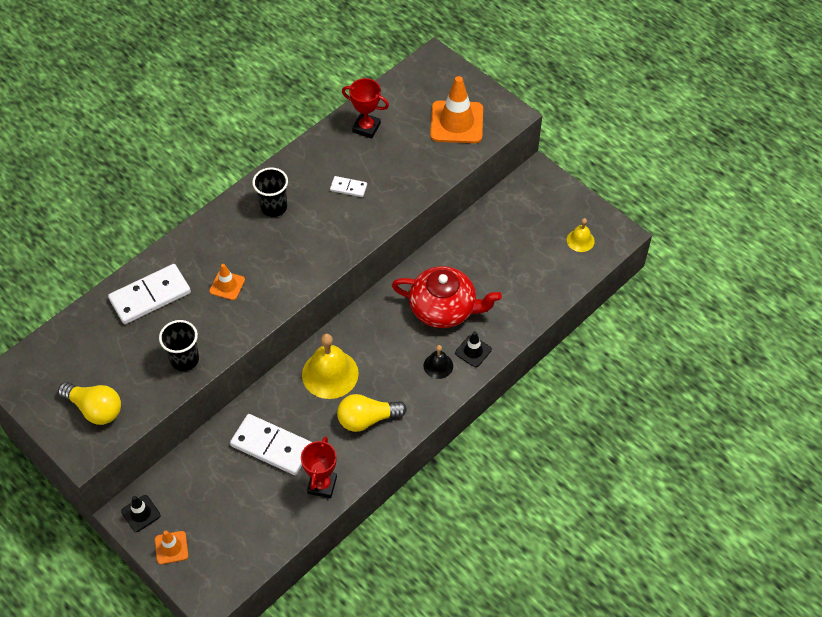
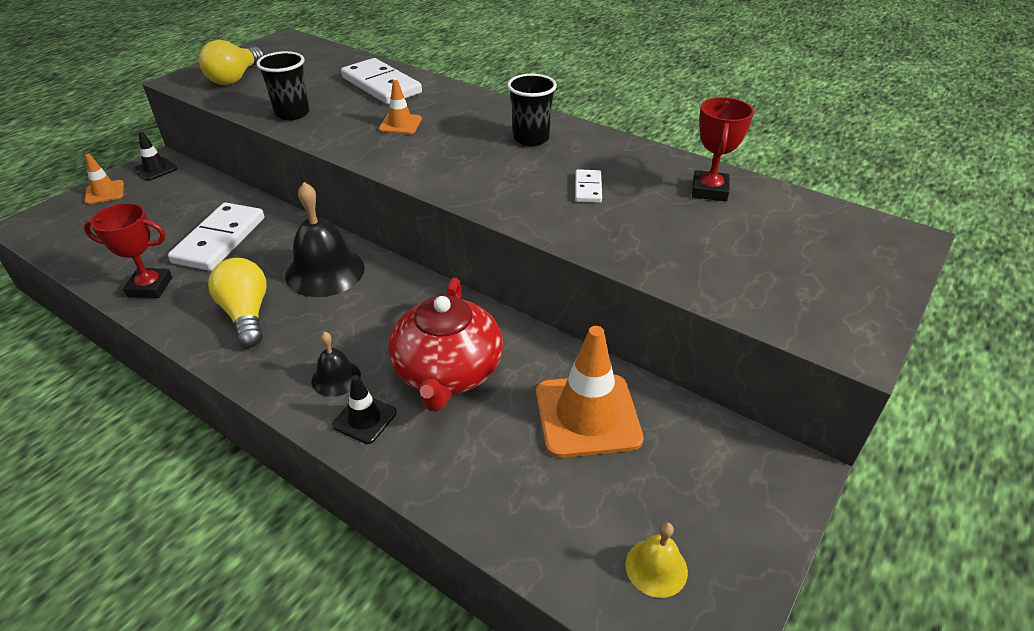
camera: 80 degrees right, 15 degrees down
(330, 374) = (325, 271): yellow bell -> black bell
(456, 122) = (783, 277): orange traffic cone -> orange traffic cone (587, 415)

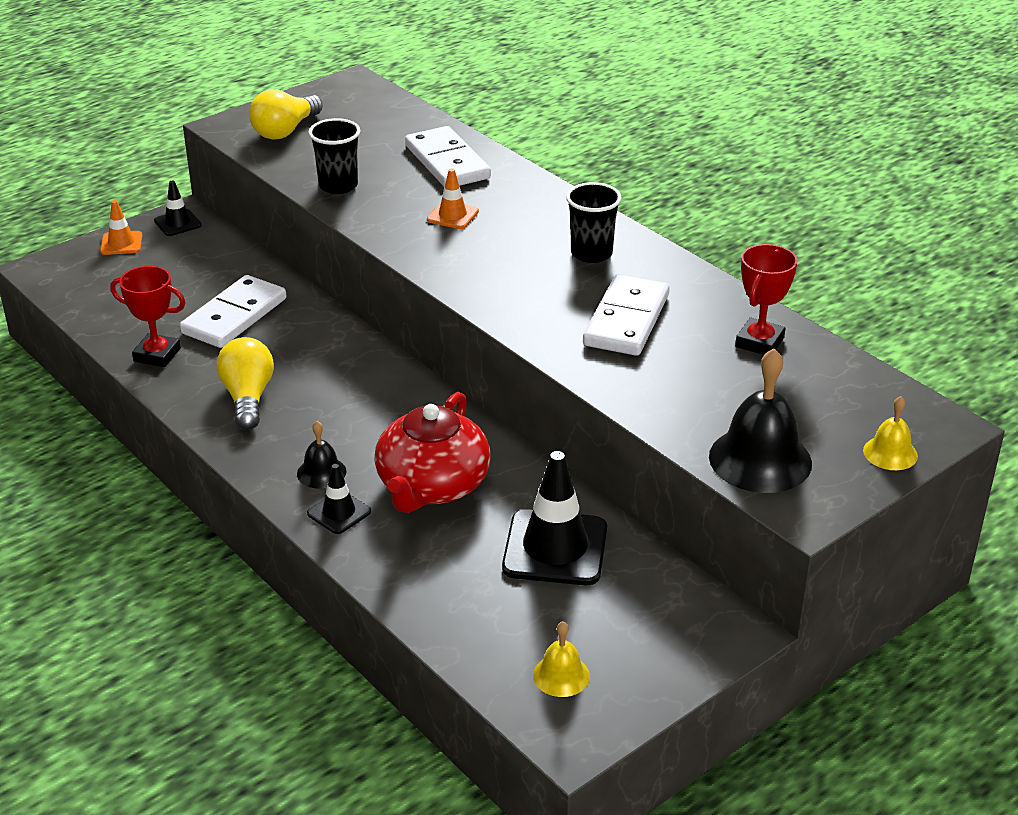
camera: 15 degrees right, 5 degrees down
(325, 271) = (337, 367): black bell -> black bell (760, 459)
(587, 415) = (555, 548): orange traffic cone -> black traffic cone
(588, 188) = (626, 320): white domino -> white domino, size x2.03
(883, 271) = (890, 453): none -> yellow bell

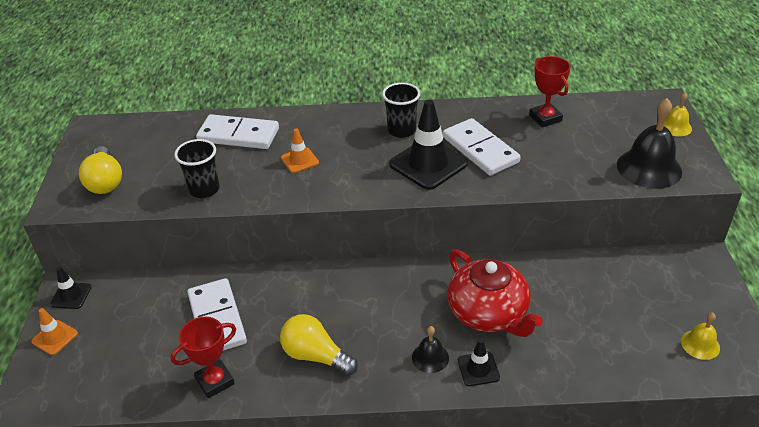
camera: 50 degrees left, 5 degrees up
(555, 548) = (588, 291): black traffic cone -> black traffic cone (428, 164)

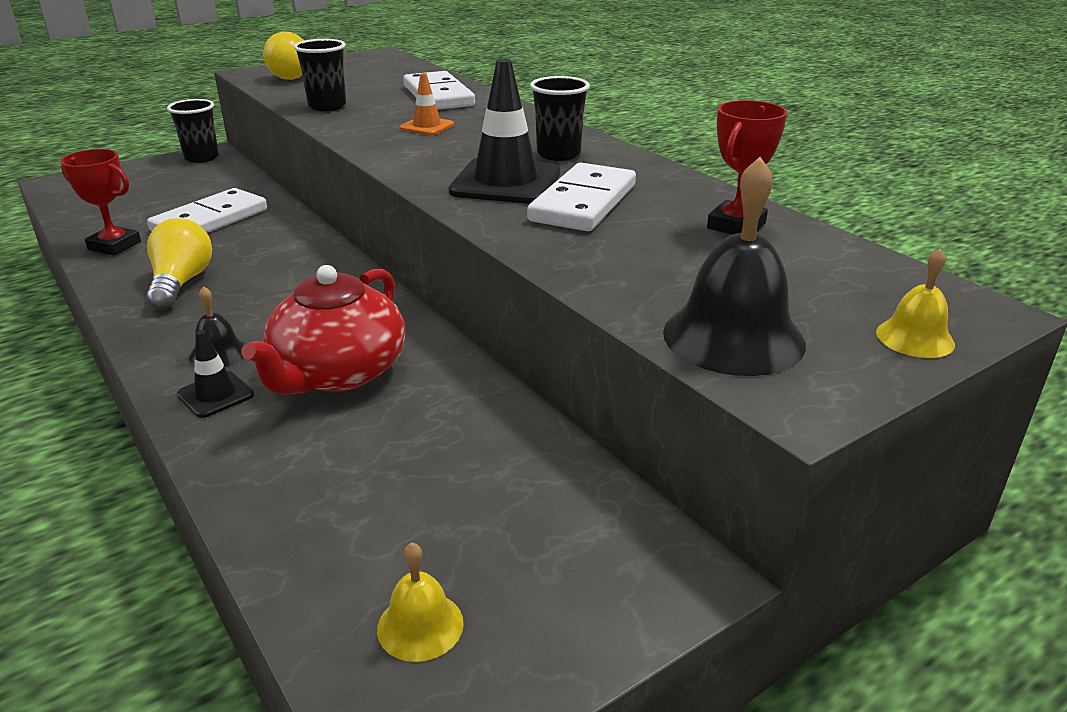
camera: 55 degrees right, 10 degrees down
(55, 337) = (142, 168): orange traffic cone -> none
(71, 296) = (201, 158): black traffic cone -> black cup

